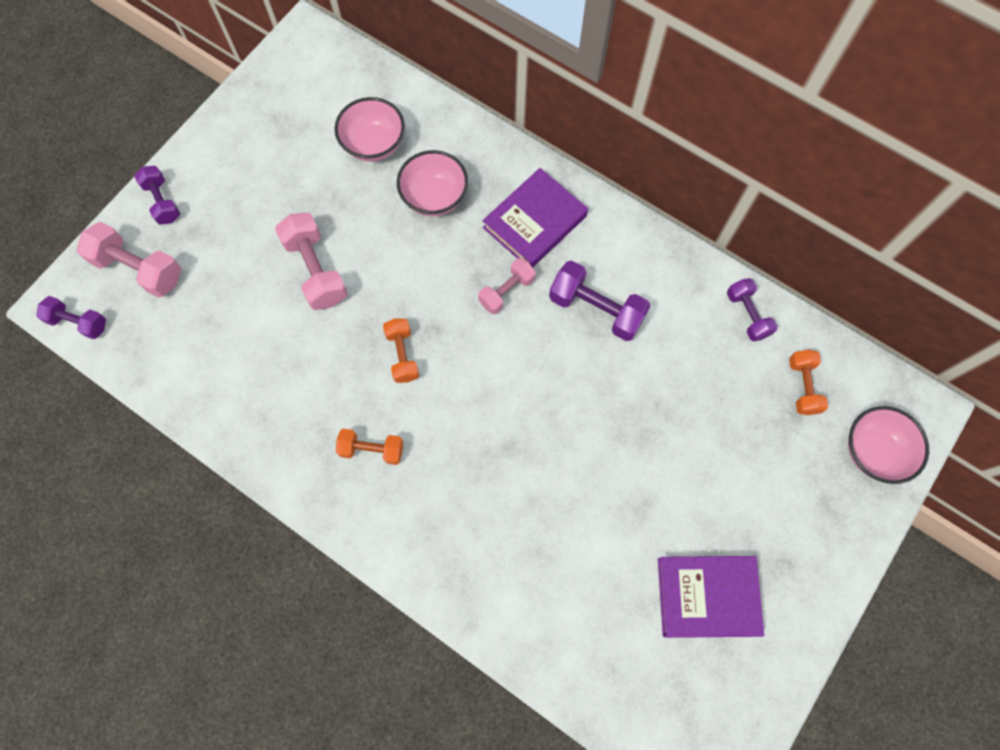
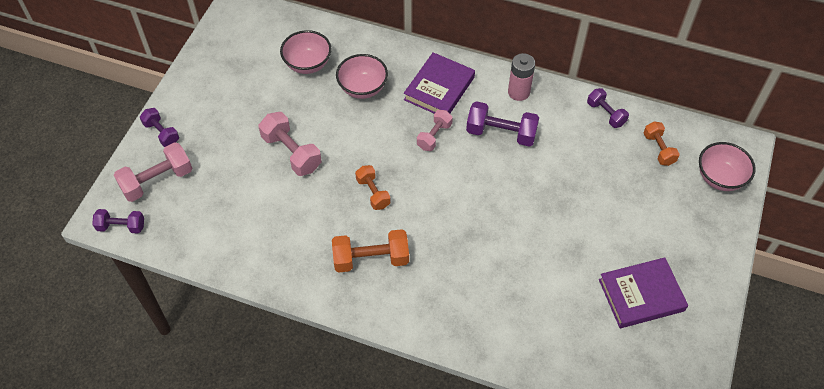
camera: 15 degrees left, 15 degrees down
(139, 269) = (157, 181): pink dumbbell -> pink dumbbell turned 45 degrees counterclockwise
(372, 449) = (371, 259): orange dumbbell -> orange dumbbell, size x1.58
(639, 253) = (518, 92): none -> pink battery

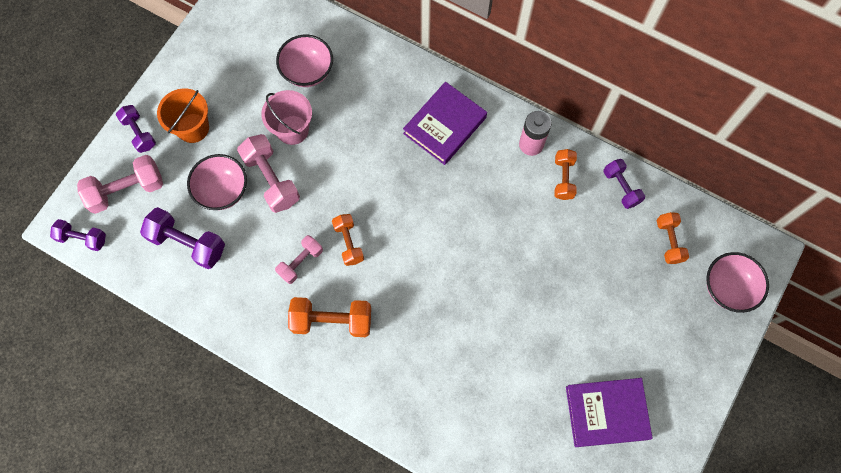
camera: 10 degrees right, 15 degrees up
(211, 122) = (193, 128): none -> orange bucket
(303, 111) = (292, 130): none -> pink bucket
(362, 88) = (361, 112): pink bowl -> pink bowl (223, 190)
(434, 136) = (427, 184): pink dumbbell -> pink dumbbell (300, 262)
(501, 133) = (500, 193): purple dumbbell -> purple dumbbell (188, 243)
(553, 114) = (563, 178): none -> orange dumbbell

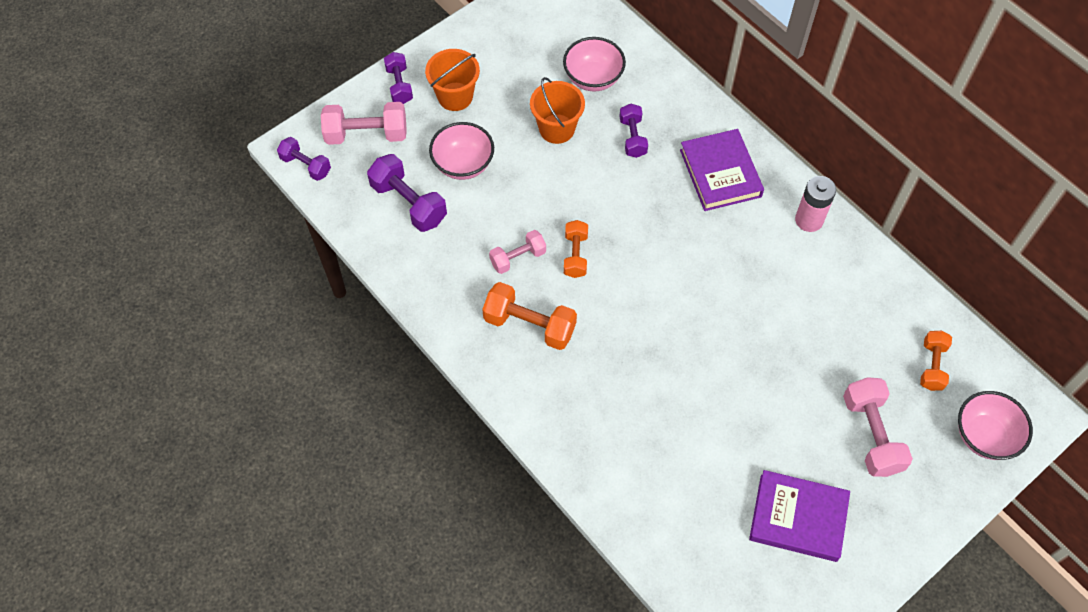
camera: 20 degrees right, 10 degrees down
(271, 179) = (517, 169): pink dumbbell -> pink dumbbell (871, 434)
(292, 130) = (557, 129): pink bucket -> orange bucket
(445, 125) = (720, 173): purple book -> purple book turned 75 degrees counterclockwise
(563, 178) = (833, 265): orange dumbbell -> none
(621, 187) = (895, 294): purple dumbbell -> purple dumbbell (632, 137)

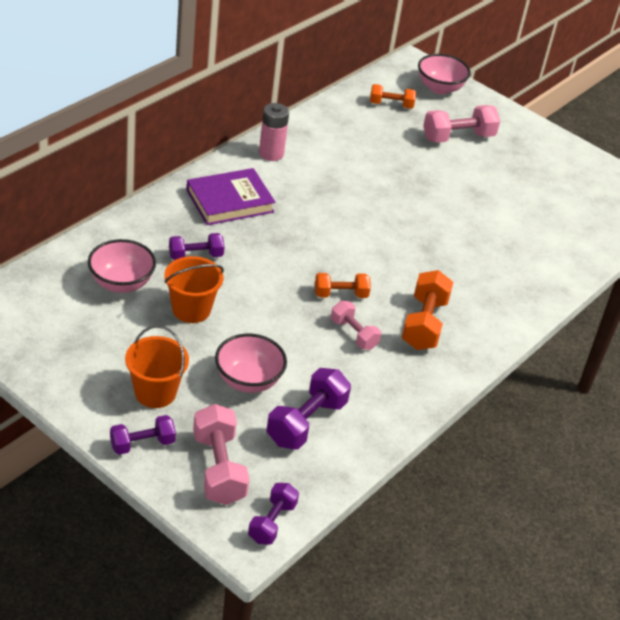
camera: 105 degrees left, 20 degrees down
(798, 518) = (538, 176): purple book -> none

